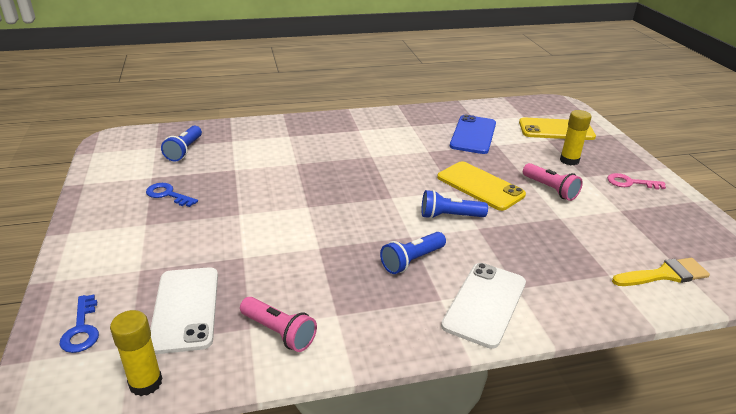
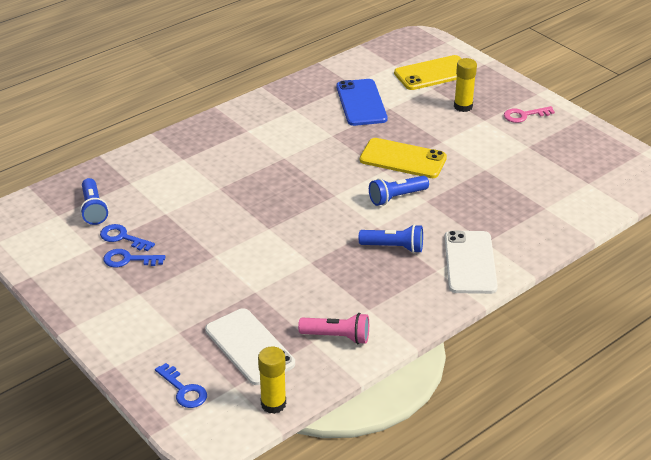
camera: 25 degrees left, 5 degrees up
(182, 177) = (122, 237): none -> blue key
(412, 260) = (393, 247): blue flashlight -> blue flashlight turned 105 degrees counterclockwise
(550, 189) = (463, 143): pink flashlight -> none
(664, 274) = (584, 194): yellow brush -> none

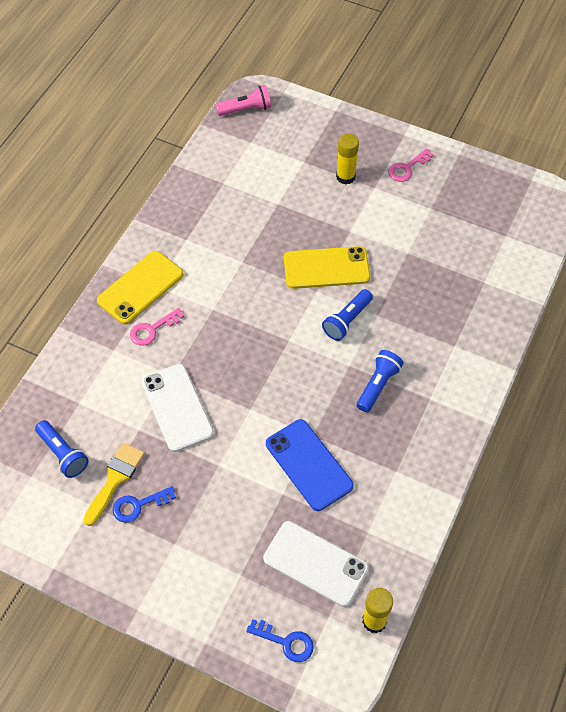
camera: 25 degrees left, 20 degrees up
(122, 237) = (115, 479): blue key -> yellow brush
(224, 156) = (152, 329): none -> pink key
(337, 337) = (386, 516): pink flashlight -> pink flashlight (246, 109)
(361, 103) = (246, 207): blue phone -> blue phone (308, 465)
(393, 247) = (378, 385): blue flashlight -> blue flashlight turned 45 degrees counterclockwise
(433, 73) = (294, 141): yellow phone -> yellow phone (140, 287)
(470, 262) = (454, 376): white phone -> white phone (177, 407)

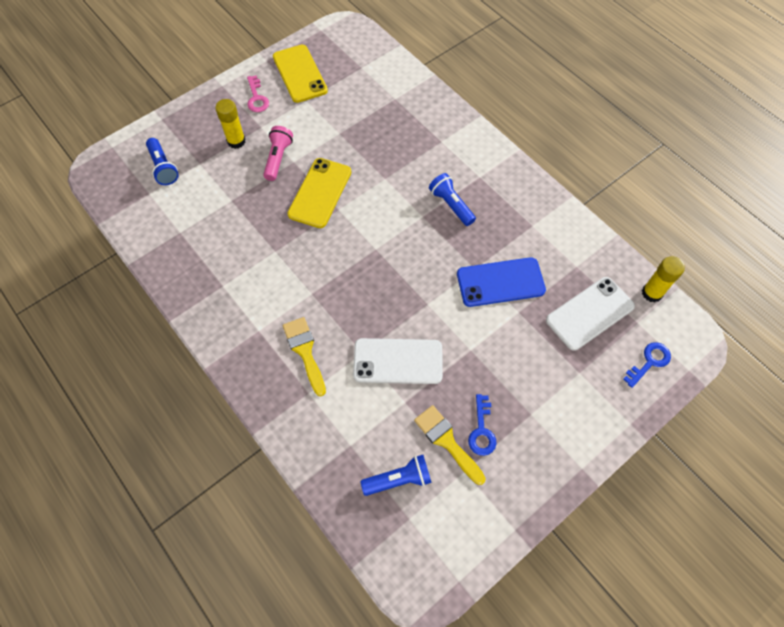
camera: 65 degrees left, 5 degrees up
(140, 287) = (252, 344): yellow phone -> yellow phone (300, 74)
(152, 329) = (305, 351): pink key -> yellow brush
(246, 109) = (109, 182): pink flashlight -> pink flashlight (278, 158)
(347, 320) = (380, 200): blue flashlight -> blue flashlight (163, 167)

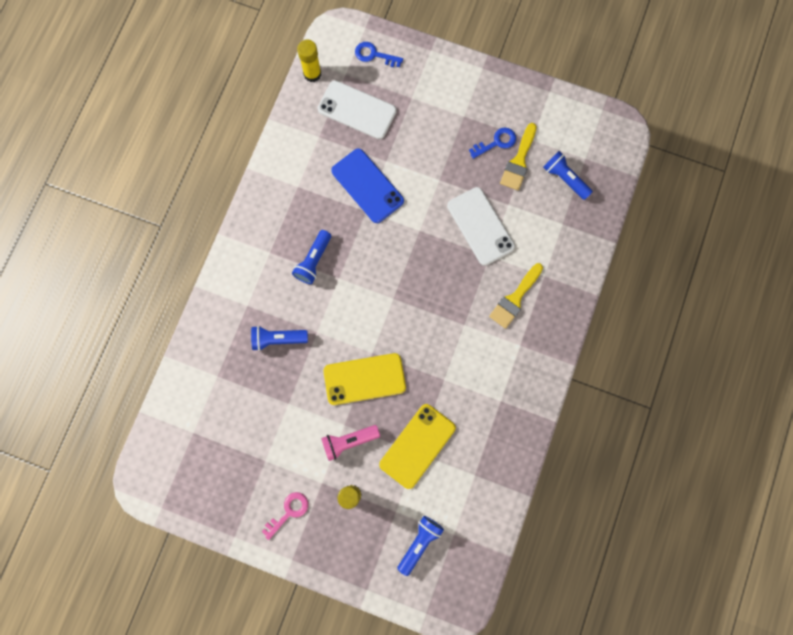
camera: 120 degrees left, 15 degrees up
(300, 74) = (234, 489): yellow phone -> yellow phone (417, 446)
(397, 149) = (278, 339): none -> blue flashlight

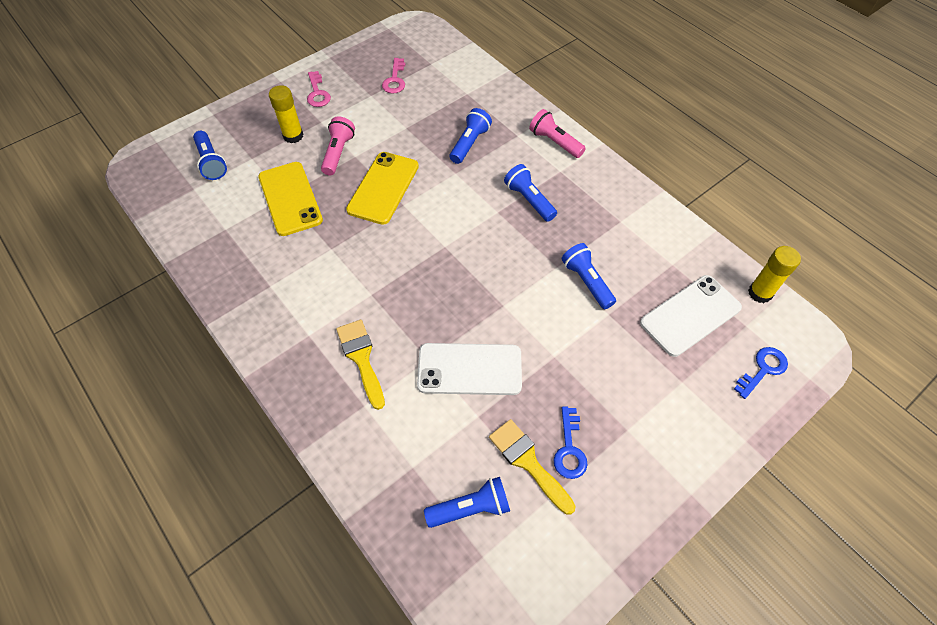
camera: 120 degrees right, 20 degrees down
(233, 452) = (395, 80): none -> pink key
(239, 272) = (555, 142): none -> pink flashlight
(367, 186) = (586, 282): blue phone -> blue flashlight

